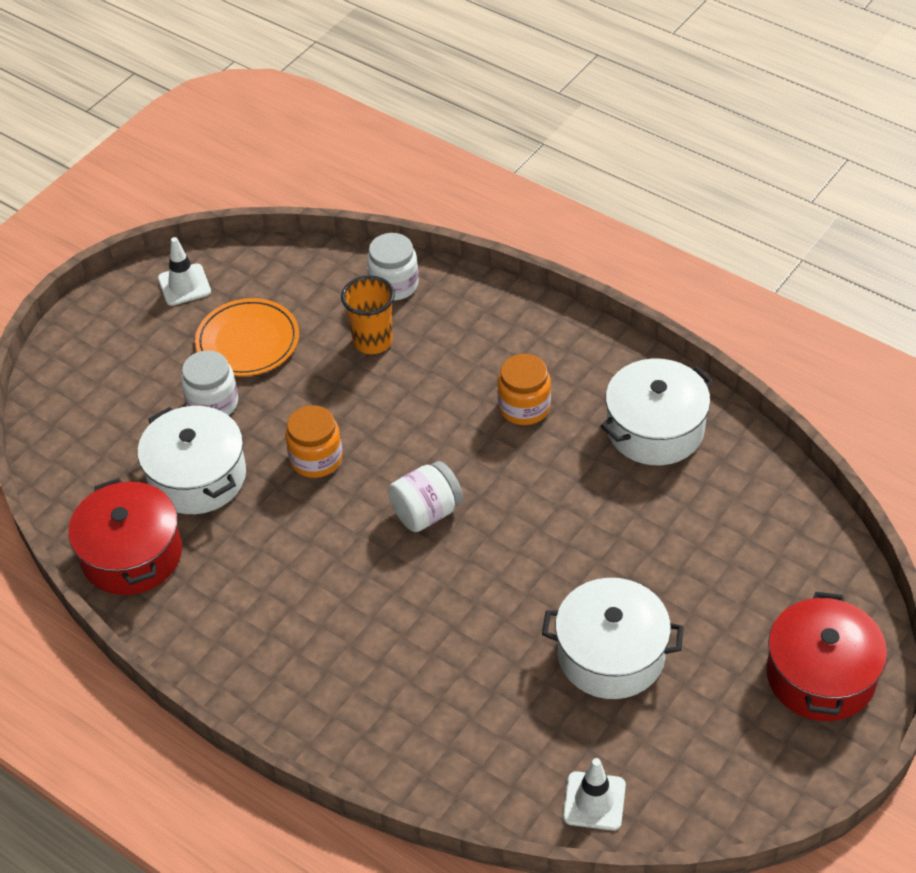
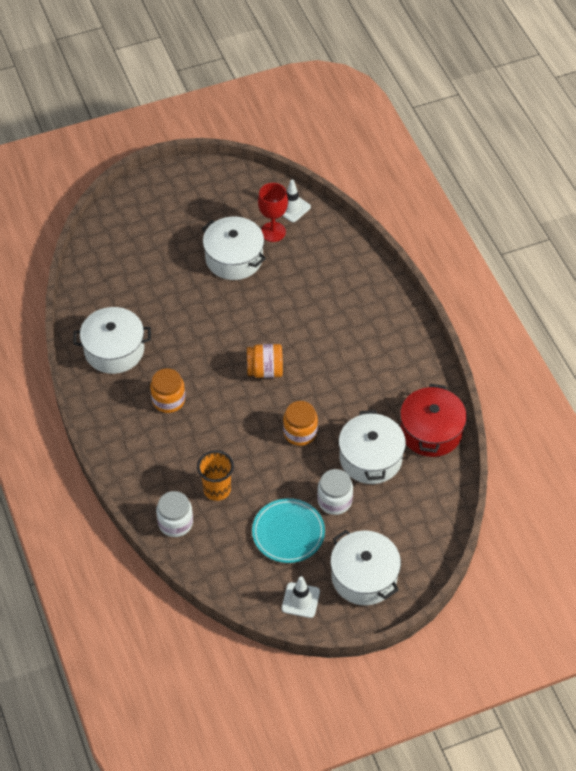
camera: 150 degrees left, 5 degrees up
(122, 343) = (364, 576): none -> white pot
(248, 341) = (288, 532): orange plate -> turquoise plate
(426, 512) = (265, 370): white jar -> orange jar
(588, 736) = (273, 232): none -> red goblet
(820, 675) = (153, 203): red pot -> none

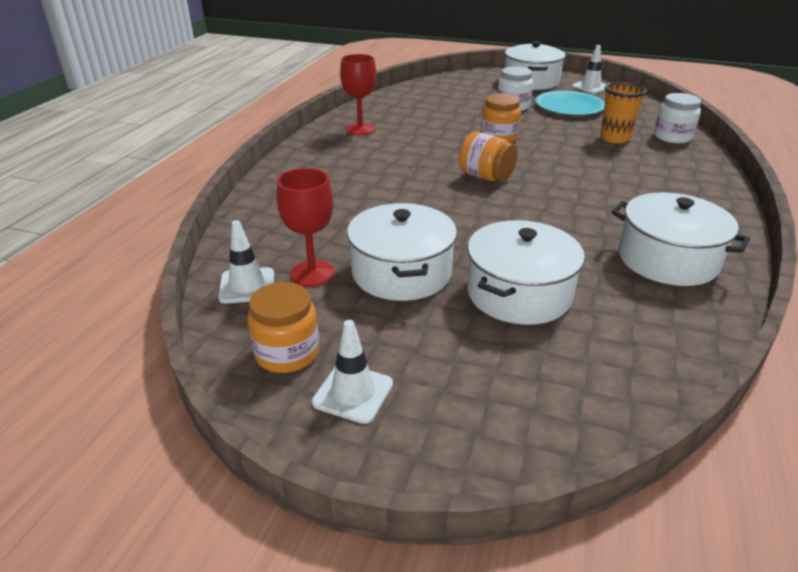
camera: 140 degrees left, 20 degrees down
(168, 400) = (620, 197): orange jar -> orange jar (287, 353)
(192, 191) = (353, 393): none -> white traffic cone
(370, 458) = (455, 111): white pot -> white pot (519, 293)
(407, 377) = (360, 129): none -> red goblet
(431, 431) = (389, 106): red pot -> none

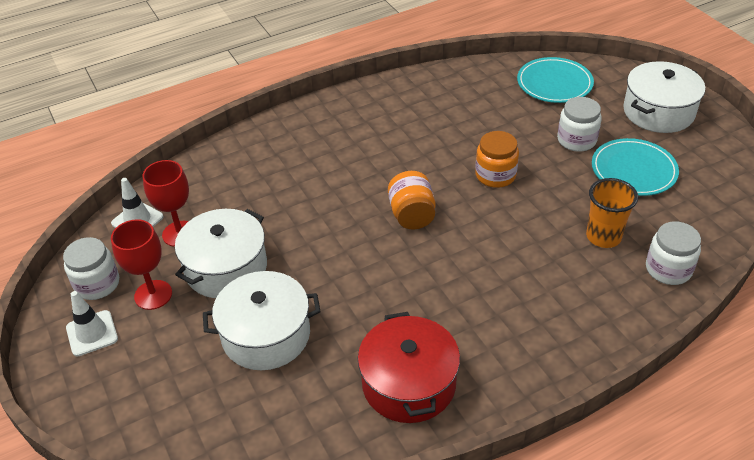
camera: 45 degrees right, 10 degrees up
(287, 353) = (97, 284): orange jar -> white jar
(360, 129) = (398, 103): red goblet -> red goblet (153, 295)
(449, 88) = (554, 83): none -> turquoise plate
(590, 87) = (712, 152): white traffic cone -> none
(667, 259) = (408, 383): white pot -> red pot

